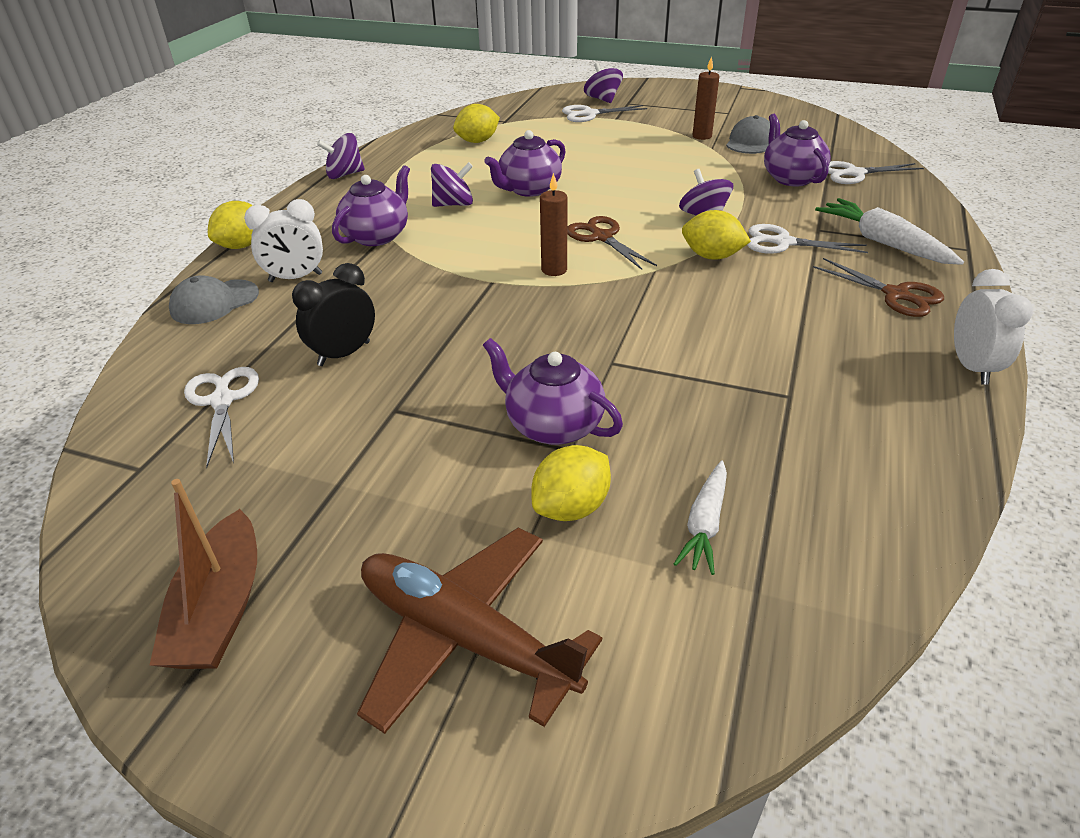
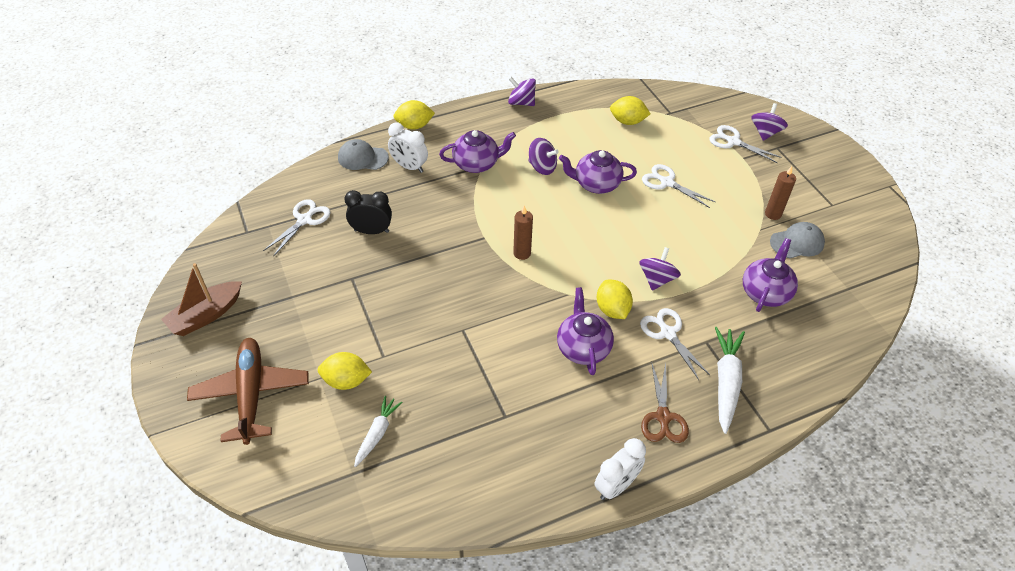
camera: 45 degrees right, 10 degrees up
(552, 425) = (393, 339): purple teapot -> purple teapot (583, 348)
(602, 237) = (578, 250): brown scissors -> none
(705, 524) = (377, 433): white carrot -> white carrot turned 135 degrees clockwise
(854, 173) = (816, 321): white scissors -> white scissors (667, 182)

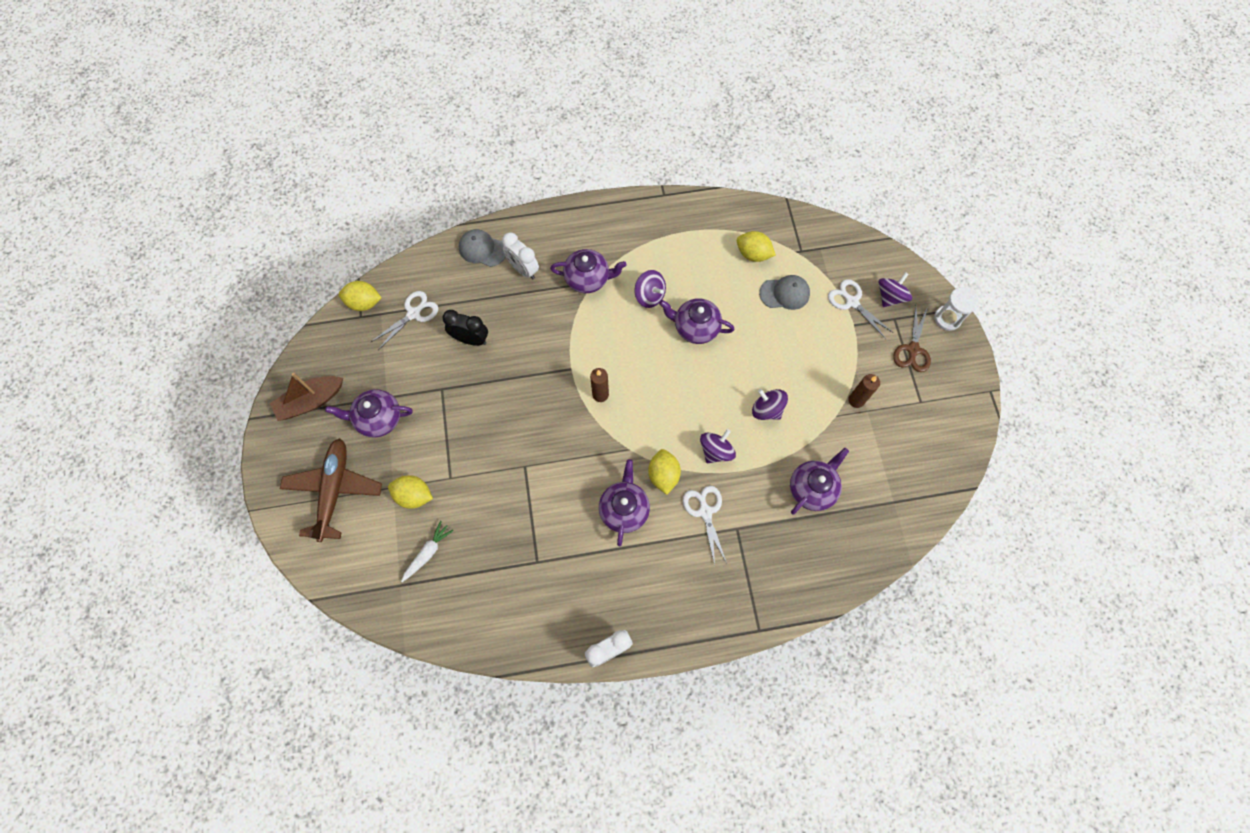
camera: 15 degrees right, 20 degrees up
(287, 317) = (378, 419): none -> purple teapot
(414, 126) = (540, 218): yellow lemon -> yellow lemon (364, 303)
(521, 102) = (654, 208): purple spinning top -> purple spinning top (767, 409)
(663, 417) = (671, 595): brown scissors -> brown scissors (913, 349)
(667, 182) = (765, 340): white scissors -> none
(726, 382) = (739, 574): white carrot -> none
(797, 242) = (866, 439): grey cap -> grey cap (784, 293)
(823, 140) = (947, 318): none -> white hourglass

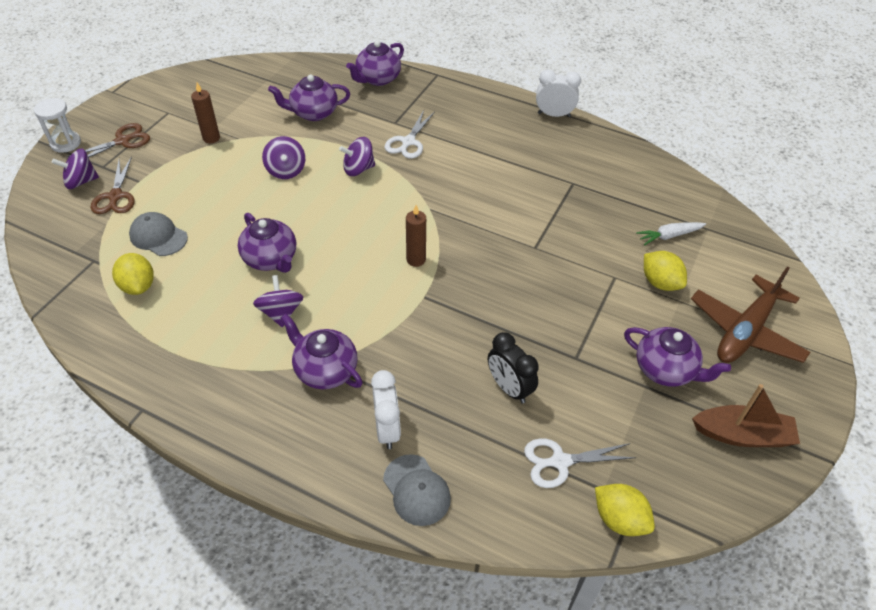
camera: 145 degrees left, 20 degrees down
(624, 509) = (471, 175): purple teapot -> purple teapot (377, 79)
(663, 475) = (417, 178): yellow lemon -> none
(852, 302) = (115, 196): white scissors -> brown scissors

